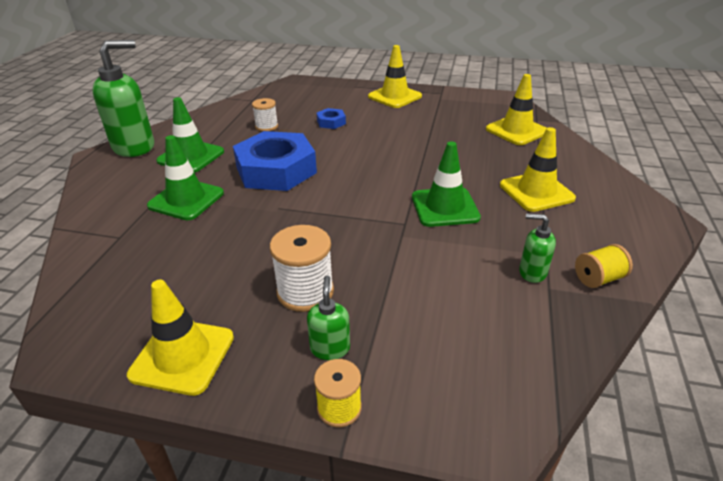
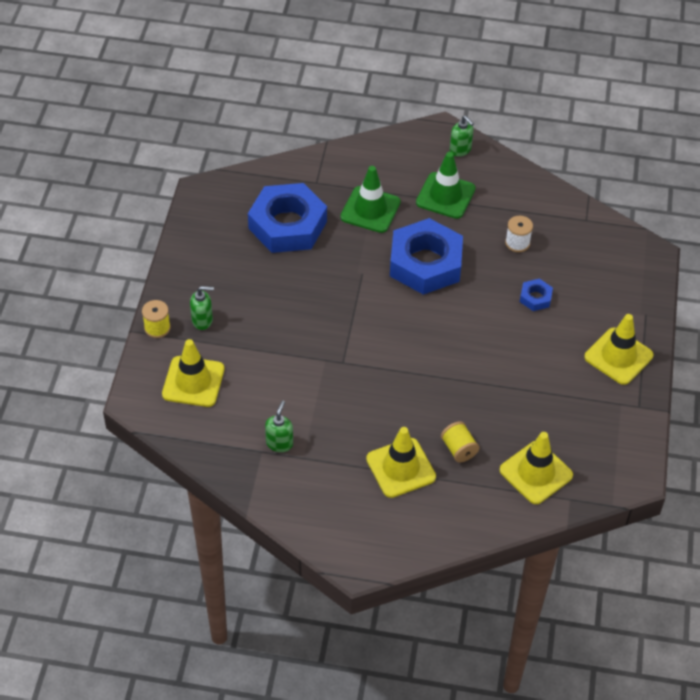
camera: 85 degrees right, 15 degrees up
(134, 147) = (460, 150): green soap dispenser -> green soap dispenser, size x0.48
(179, 261) = (287, 225): none -> blue nut
(182, 356) = (197, 248): yellow traffic cone -> yellow traffic cone (193, 382)
(305, 292) = (255, 302): white spool -> none
(445, 207) = (369, 392): green traffic cone -> none
(598, 278) = (273, 486): yellow spool -> yellow spool (459, 449)

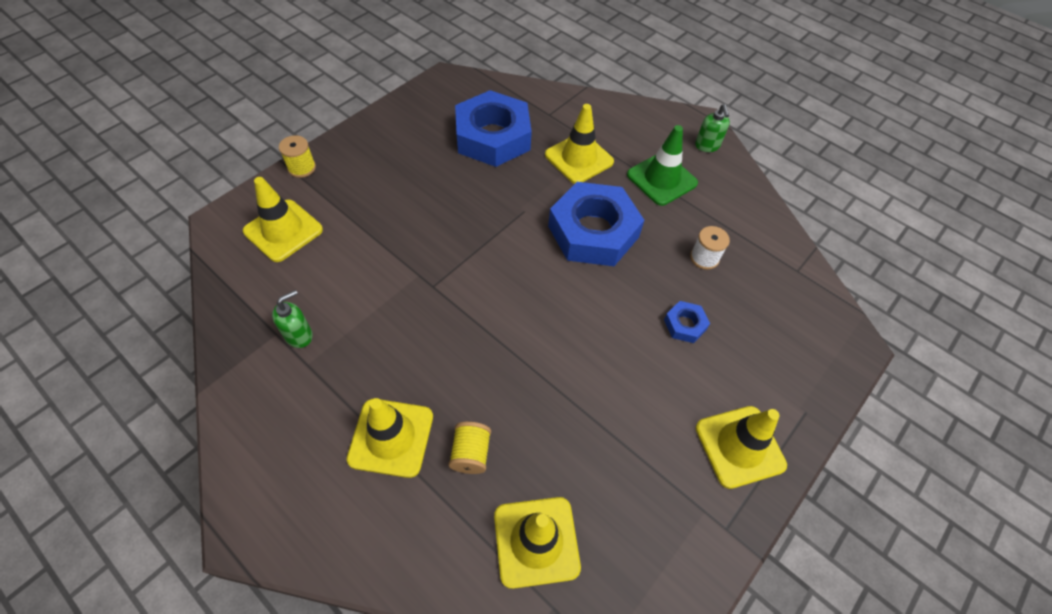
camera: 30 degrees right, 5 degrees up
(202, 320) = (345, 181): green soap dispenser -> none
(370, 210) = (579, 158): green traffic cone -> yellow traffic cone

